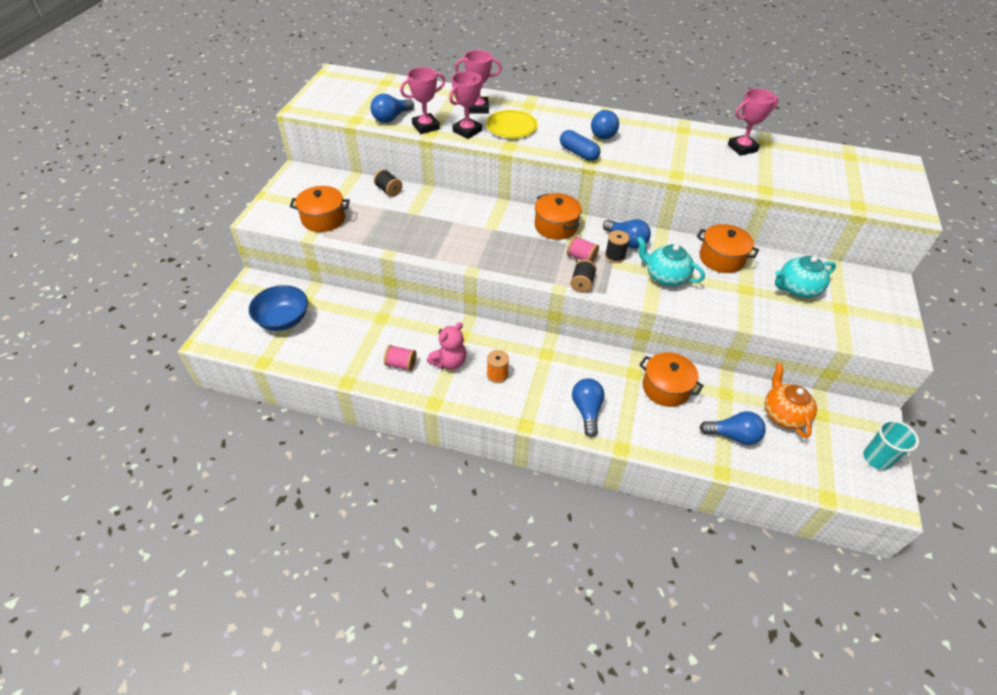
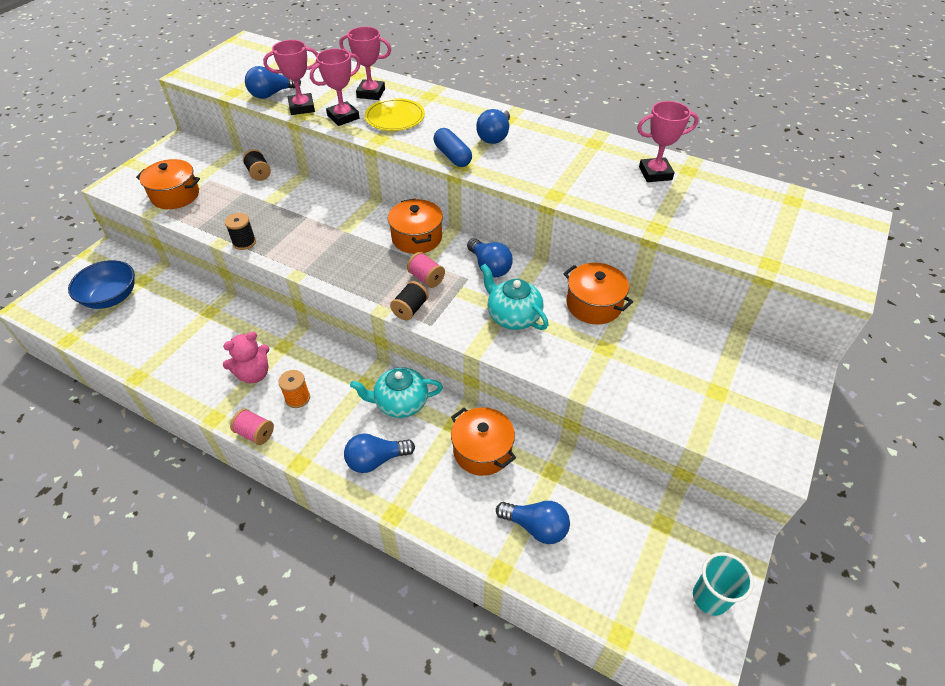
camera: 15 degrees right, 0 degrees up
(401, 364) = (202, 367): pink spool -> pink spool (255, 433)
(587, 410) = (376, 460): blue light bulb -> blue light bulb turned 120 degrees counterclockwise
(614, 256) = (466, 283): black spool -> black spool (244, 242)
(783, 414) = (613, 513): orange teapot -> none
(797, 289) = (671, 358): turquoise teapot -> turquoise teapot (400, 403)

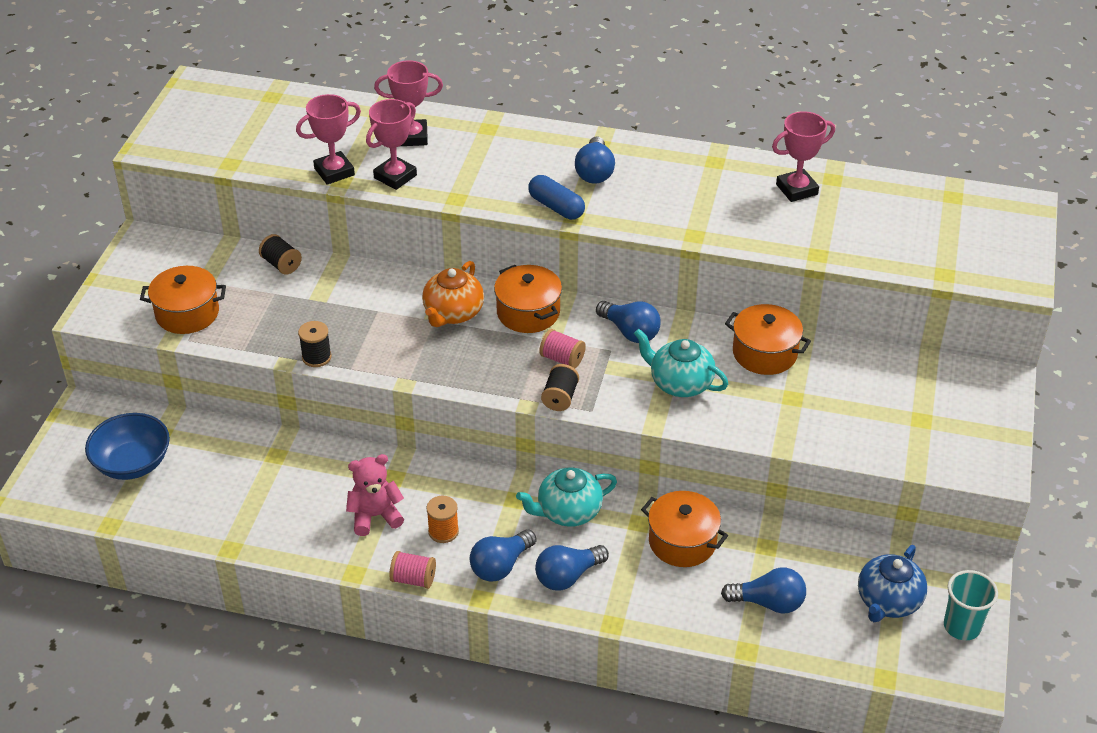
camera: 15 degrees left, 5 degrees down
(254, 374) = (375, 516): pink teddy bear -> pink teddy bear turned 150 degrees counterclockwise
(272, 94) = (283, 159): blue light bulb -> blue light bulb (501, 565)
(360, 228) = (453, 313): none -> orange teapot
(395, 117) = (460, 167): yellow plate -> none
(646, 553) = (888, 601): none -> blue teapot

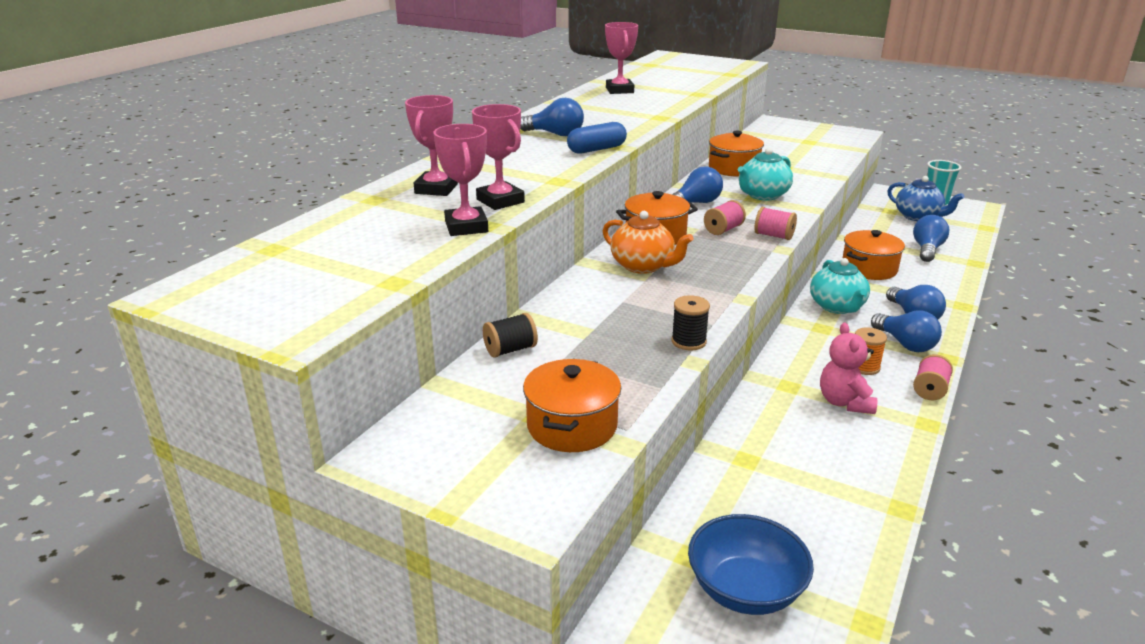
camera: 75 degrees left, 15 degrees down
(560, 397) = (773, 236): black spool -> pink spool

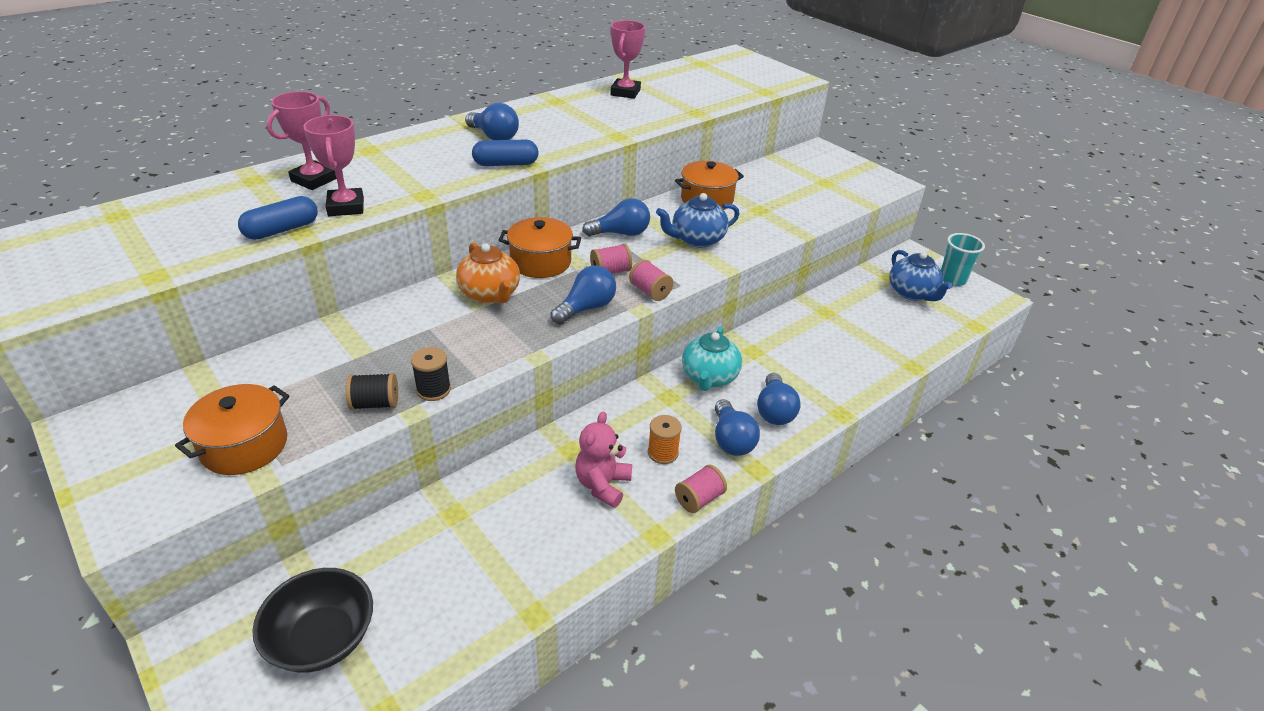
camera: 20 degrees right, 10 degrees up
(466, 227) = (282, 230): pink trophy -> blue capsule
(510, 350) = (284, 352): black spool -> black spool (375, 404)
(745, 589) = (322, 638): blue bowl -> black bowl
(762, 195) = (697, 239): turquoise teapot -> blue teapot
(869, 269) = (789, 342): orange pot -> none
(927, 250) = (877, 336): blue light bulb -> blue light bulb (586, 308)

